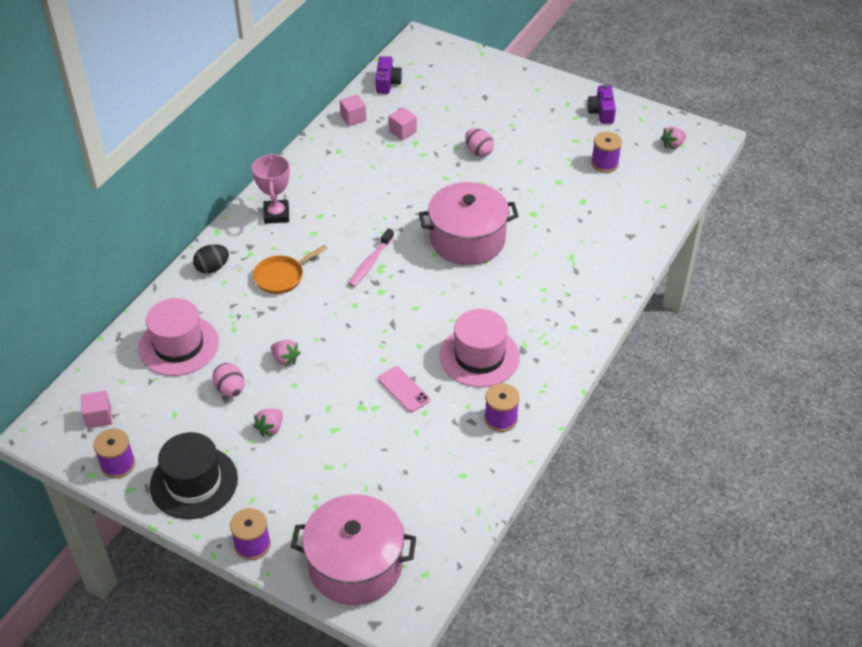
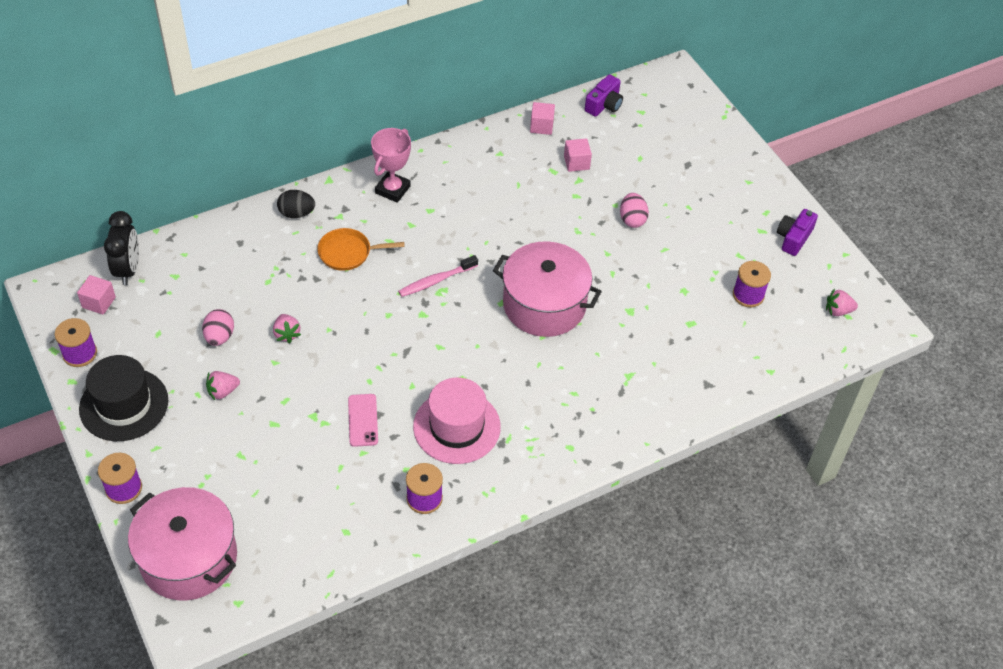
camera: 30 degrees right, 5 degrees up
(102, 379) = (128, 269): none -> black clock
(178, 345) = (211, 272): pink hat -> none

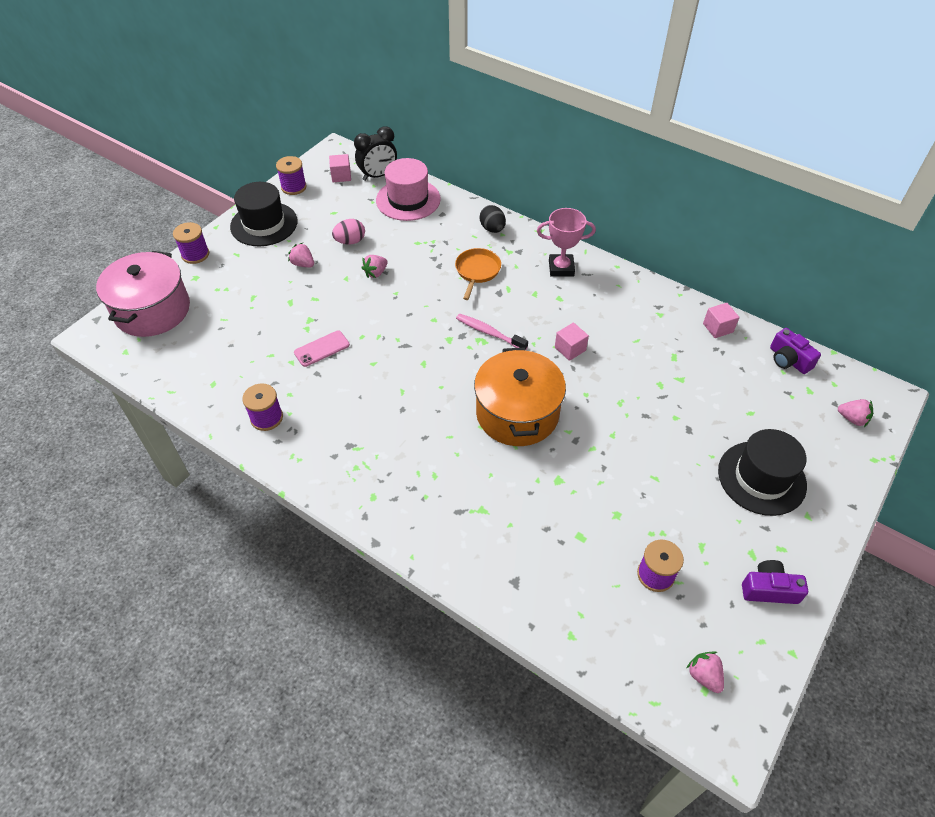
camera: 65 degrees right, 0 degrees up
(348, 253) = (477, 271): orange pan -> orange pan turned 45 degrees clockwise
(456, 427) = (349, 408): pink hat -> pink hat (408, 200)
(544, 305) = (517, 413): pink pot -> orange pot
(576, 162) = (699, 369): pink cube -> pink cube (570, 349)
(604, 105) = (788, 360): purple camera -> purple camera turned 45 degrees clockwise
(632, 219) = (669, 437): pink egg -> none
(682, 105) = (852, 419): none -> pink strawberry
(702, 187) = (761, 478): none -> black hat

